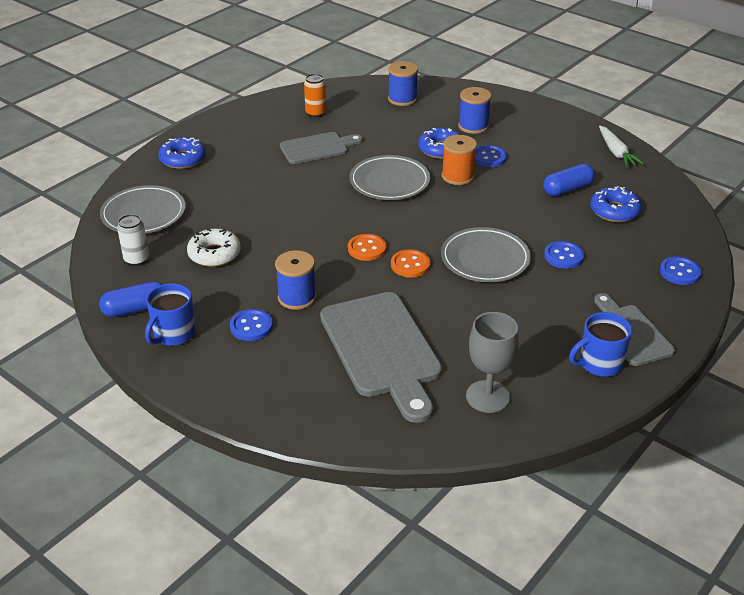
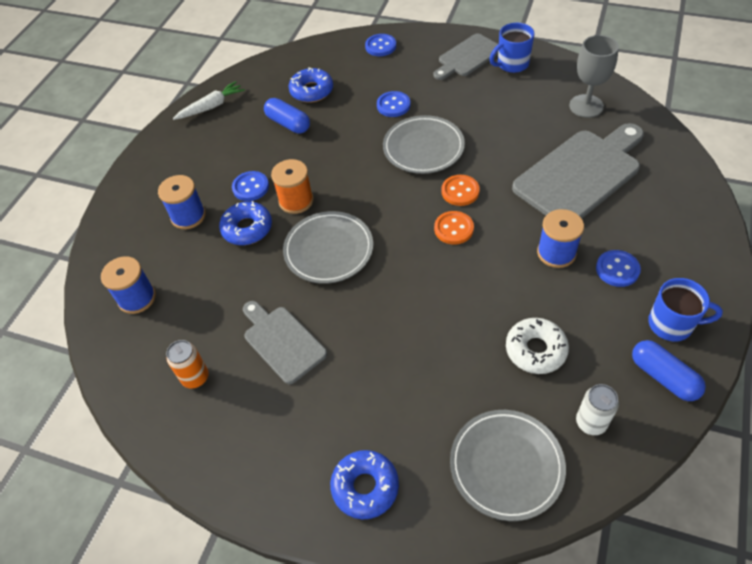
camera: 105 degrees left, 15 degrees up
(599, 364) = (512, 64): blue mug -> blue mug turned 105 degrees clockwise

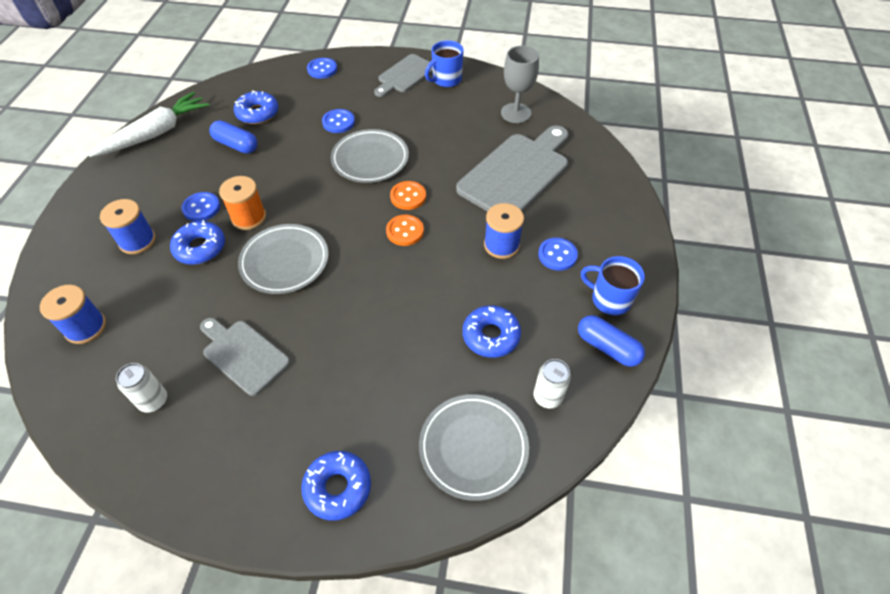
camera: 15 degrees left, 0 degrees up
(195, 377) = (154, 401): orange can -> white can
(211, 106) = (156, 133): white carrot -> white carrot, size x1.61
(535, 350) = (491, 336): white donut -> blue donut
(671, 324) = (609, 299): blue mug -> blue mug turned 150 degrees counterclockwise

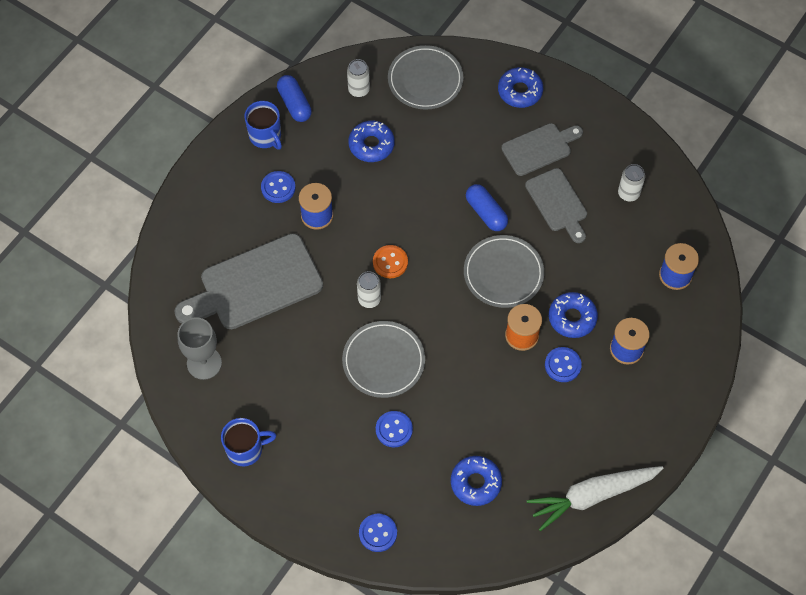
camera: 155 degrees left, 10 degrees up
(236, 145) = (511, 440): blue capsule -> blue capsule (486, 213)
(405, 75) = (287, 478): grey cutting board -> grey cutting board (539, 148)
(408, 196) = (369, 299): orange button -> white can

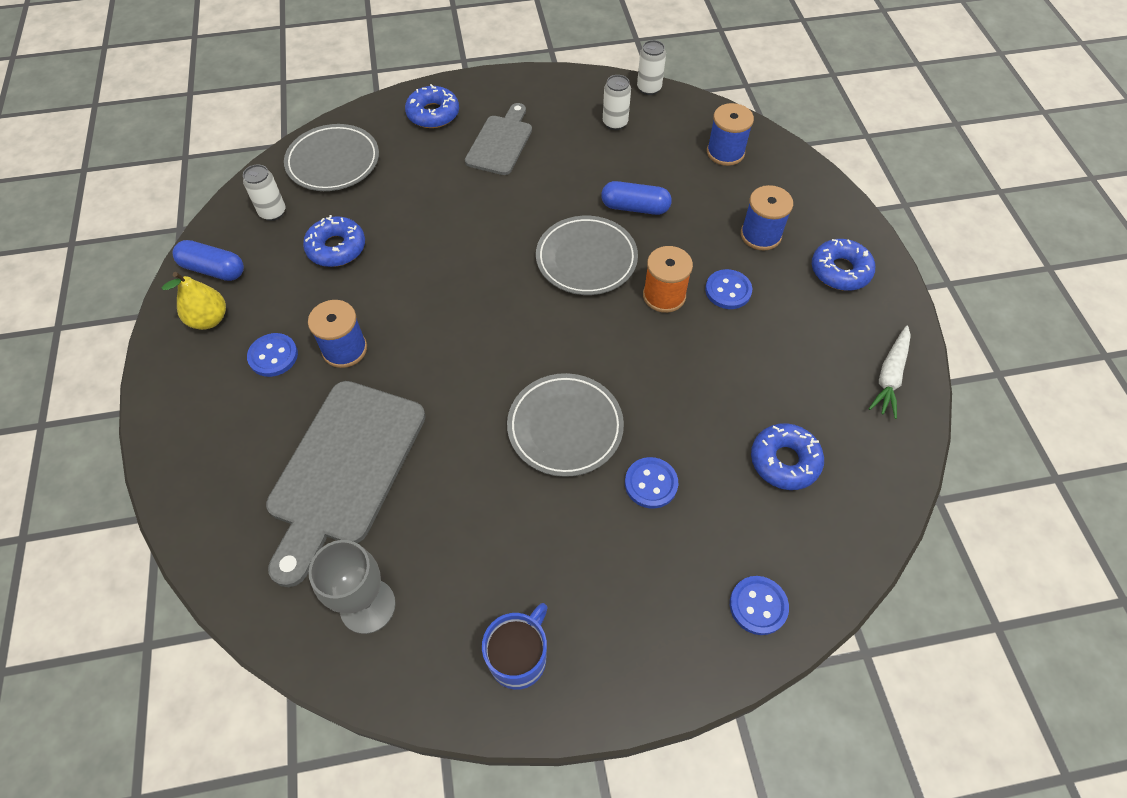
camera: 45 degrees left, 5 degrees down
(265, 136) = (209, 319): blue mug -> yellow pear
(369, 299) = (485, 382): white can -> white can (649, 88)
(390, 262) = (469, 332): orange button -> none
(486, 213) = (512, 223): blue capsule -> blue capsule (635, 207)
(558, 203) = (566, 171): grey cutting board -> none
(572, 318) = (688, 247): blue donut -> blue donut (840, 271)
(592, 496) = (890, 376): white carrot -> white carrot, size x0.62

